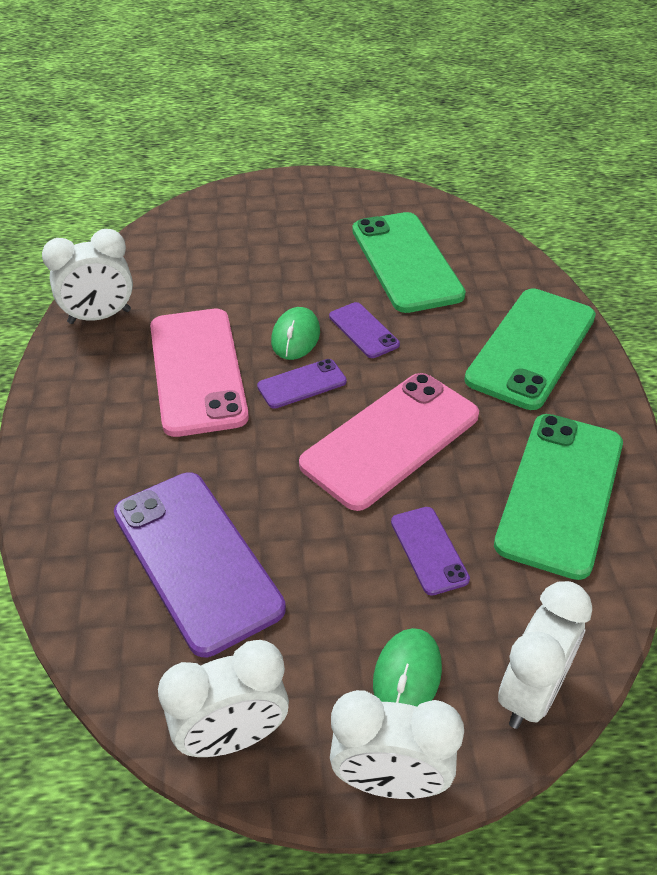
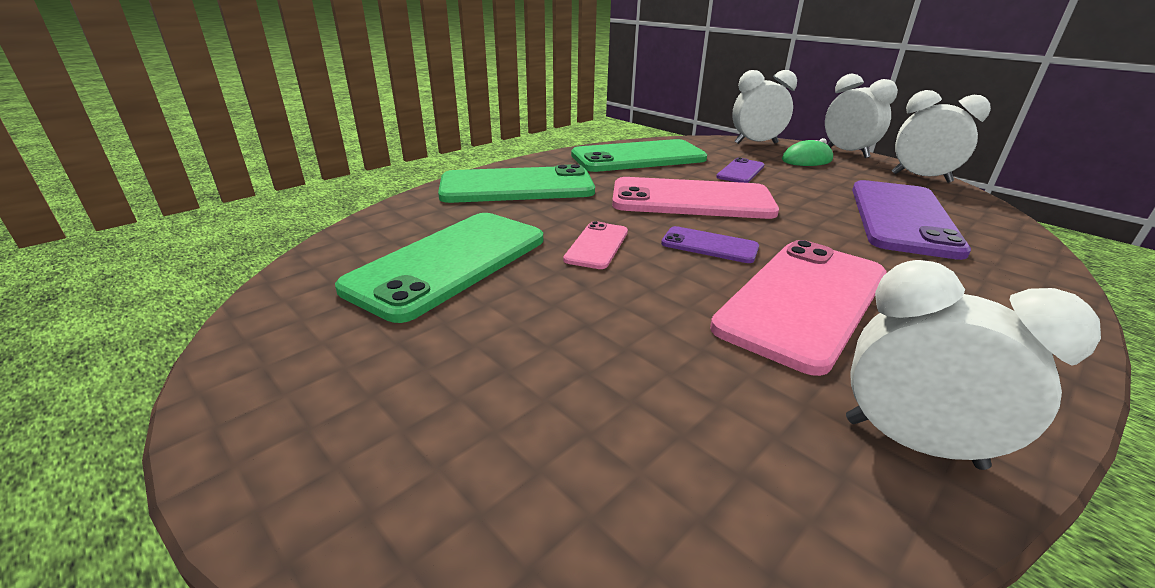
camera: 130 degrees left, 15 degrees down
(295, 337) = (662, 272): green mouse -> none
(363, 330) = (597, 245): purple phone -> pink phone

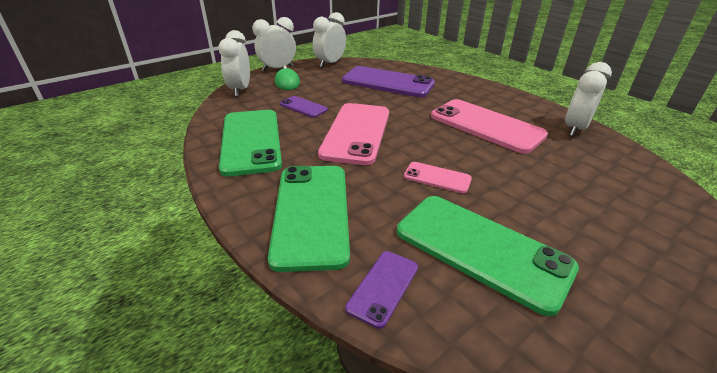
camera: 85 degrees left, 5 degrees up
(709, 245) = (430, 138): purple phone -> purple phone (383, 287)

